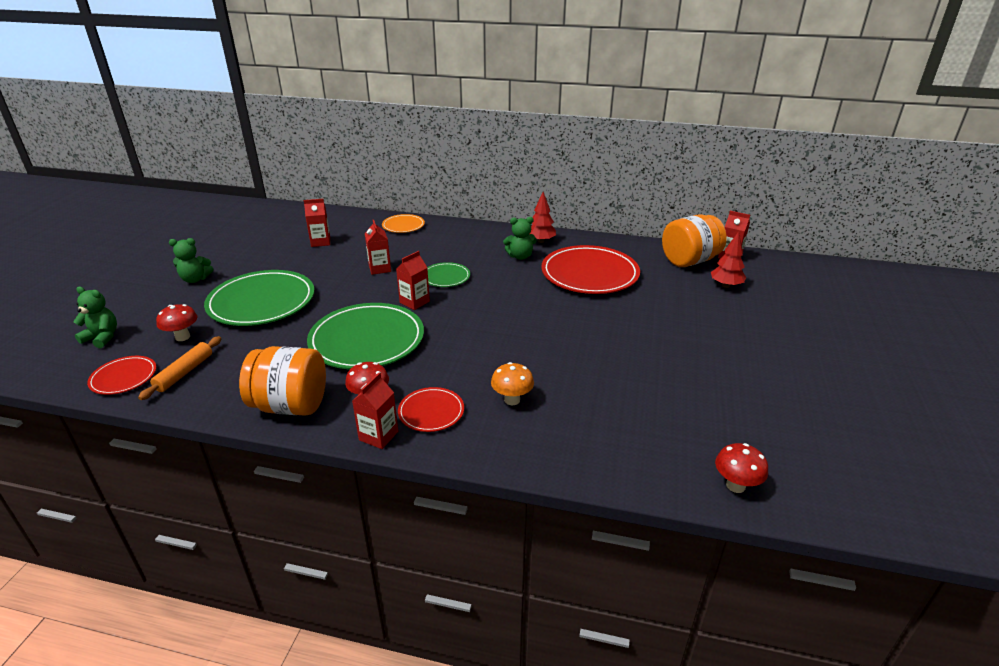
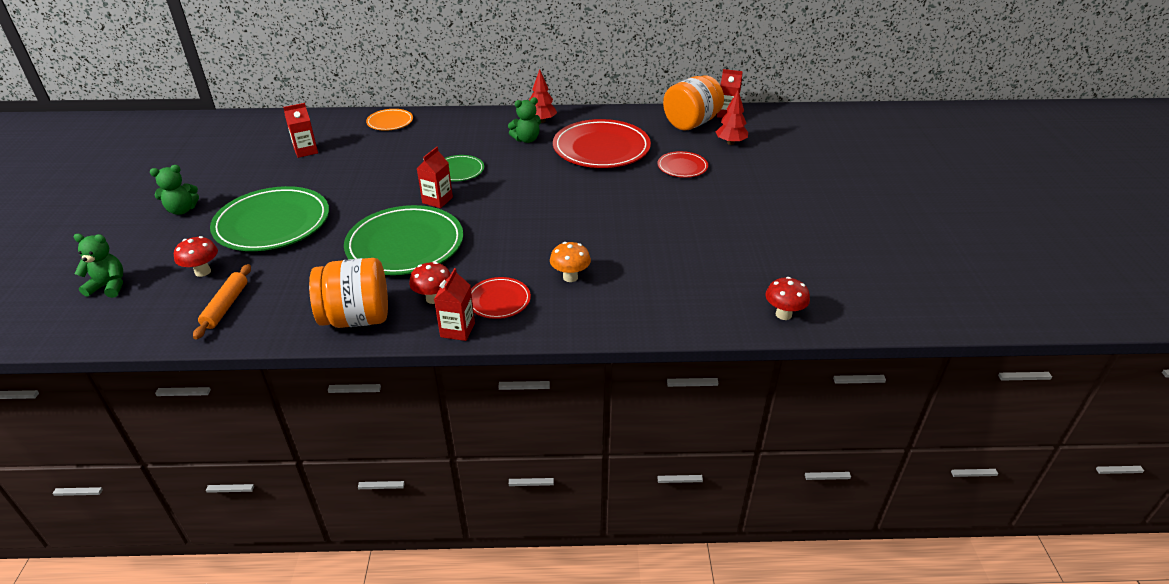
camera: 15 degrees left, 5 degrees up
(124, 377) = (160, 322): red plate -> red plate (682, 167)
(380, 268) = (385, 171): red carton -> none

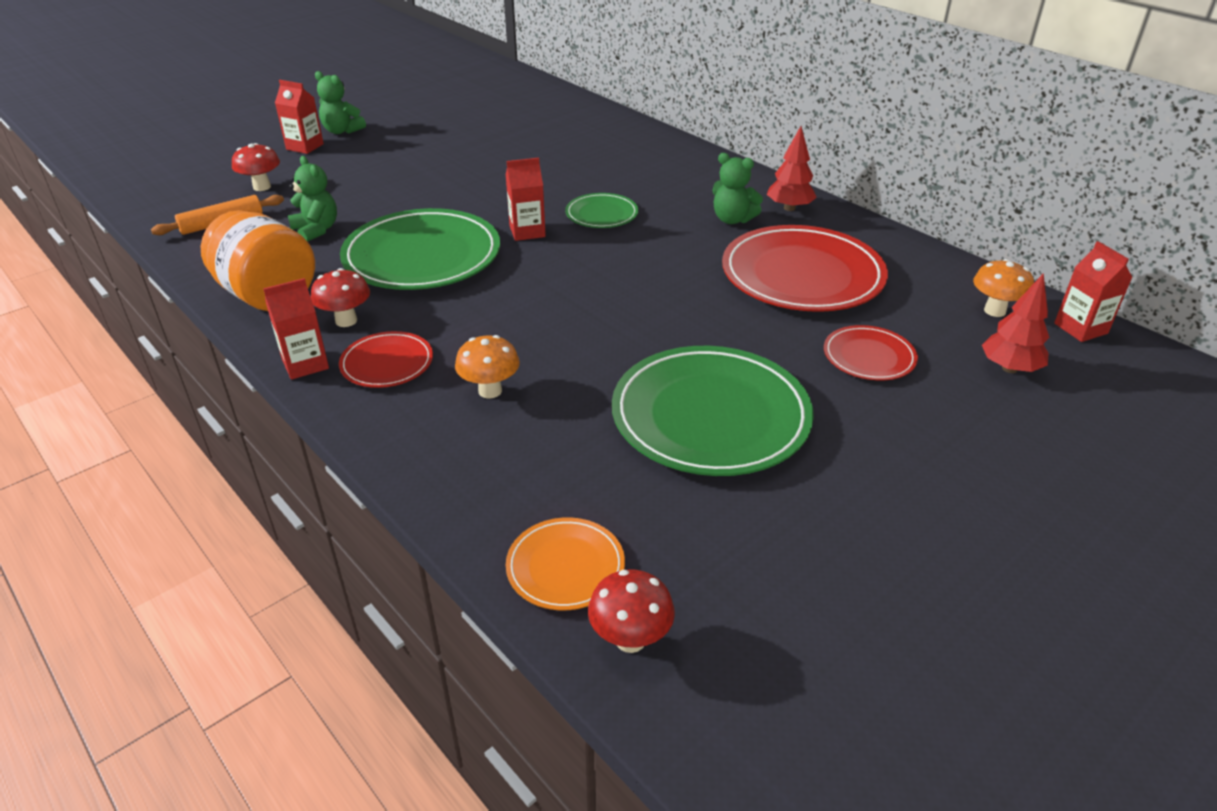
camera: 50 degrees right, 0 degrees up
(109, 286) = (200, 163): green teddy bear -> green teddy bear (316, 230)
(272, 223) = (372, 176): green plate -> green plate (710, 416)
(306, 151) = (512, 127): red carton -> red carton (305, 147)
(390, 122) = (630, 135): orange plate -> orange plate (565, 567)
(691, 123) = (994, 311): orange jar -> orange mushroom

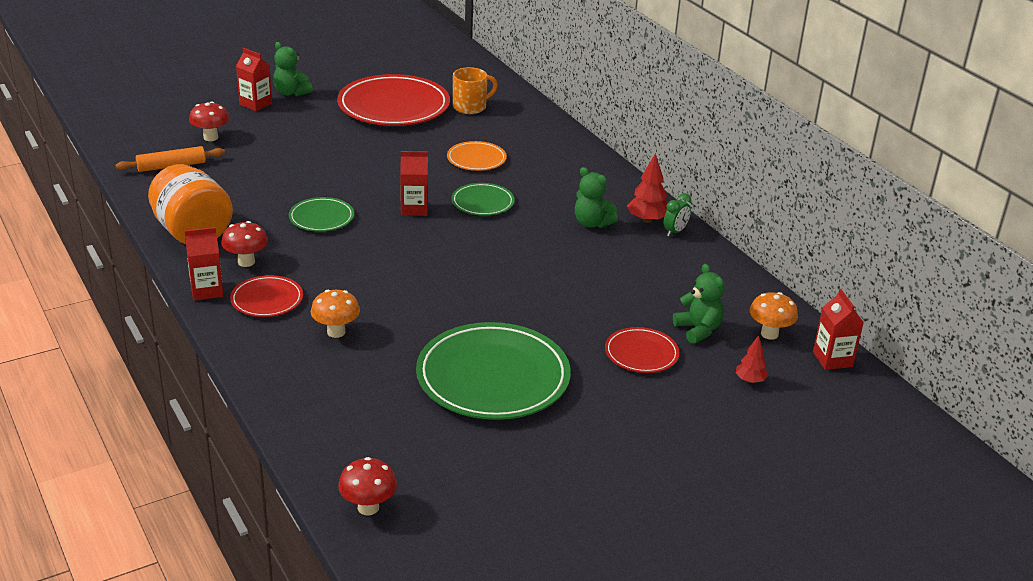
camera: 10 degrees right, 5 degrees down
(316, 230) = (244, 183): green teddy bear -> green teddy bear (698, 330)
(422, 256) = (321, 218): green plate -> green plate, size x0.50
(544, 122) = (470, 107): none -> orange mug
(565, 567) = (343, 458): orange plate -> orange plate (476, 159)
(802, 275) = (625, 280): red plate -> red plate (393, 106)
(825, 216) = (675, 232): none -> green clock
(1009, 368) = (750, 380): red tree -> red tree, size x0.63

